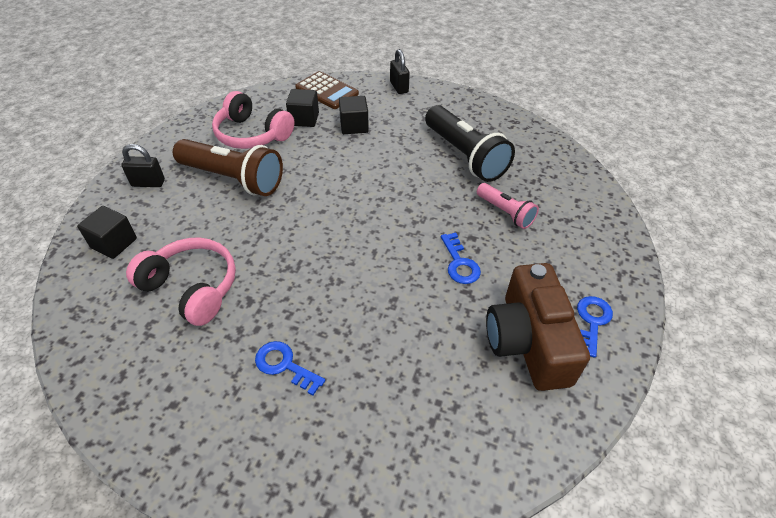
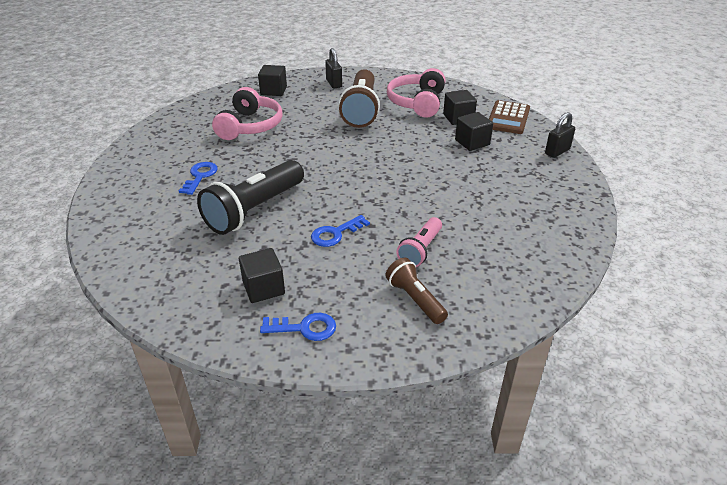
camera: 70 degrees right, 10 degrees down
(465, 155) = (486, 210): black flashlight -> black flashlight (254, 210)
(528, 341) = (263, 288): brown camera -> black cube
(569, 236) = (415, 299): none -> brown flashlight

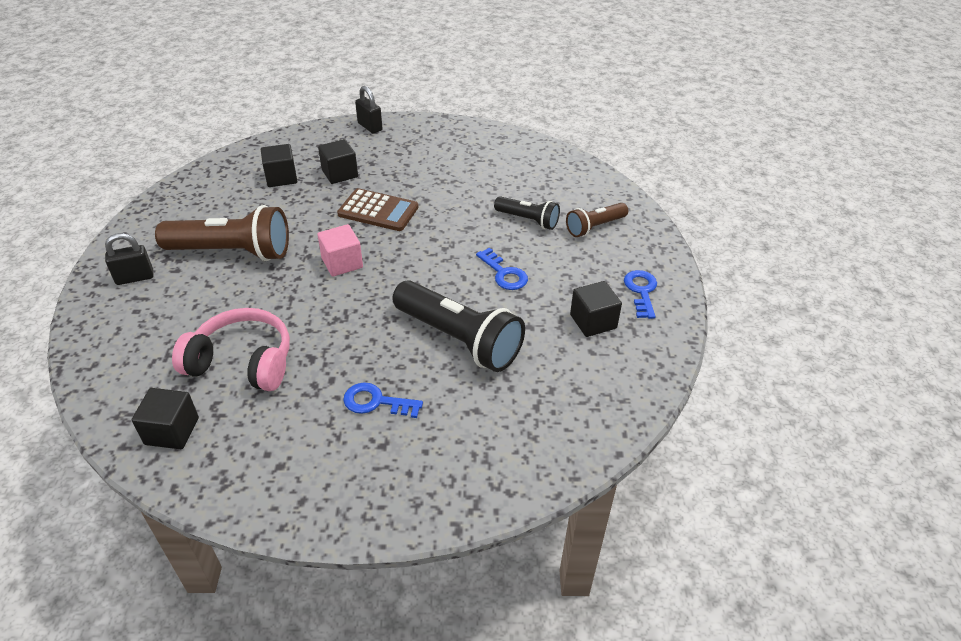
camera: 90 degrees left, 5 degrees up
(273, 91) = (128, 344): black cube -> black cube (172, 431)
(349, 153) = (342, 263): none -> pink cube
(417, 103) = (230, 205): pink headphones -> none
(420, 250) = (528, 220): pink flashlight -> black flashlight
(508, 118) = (293, 145): brown calculator -> brown calculator (378, 211)

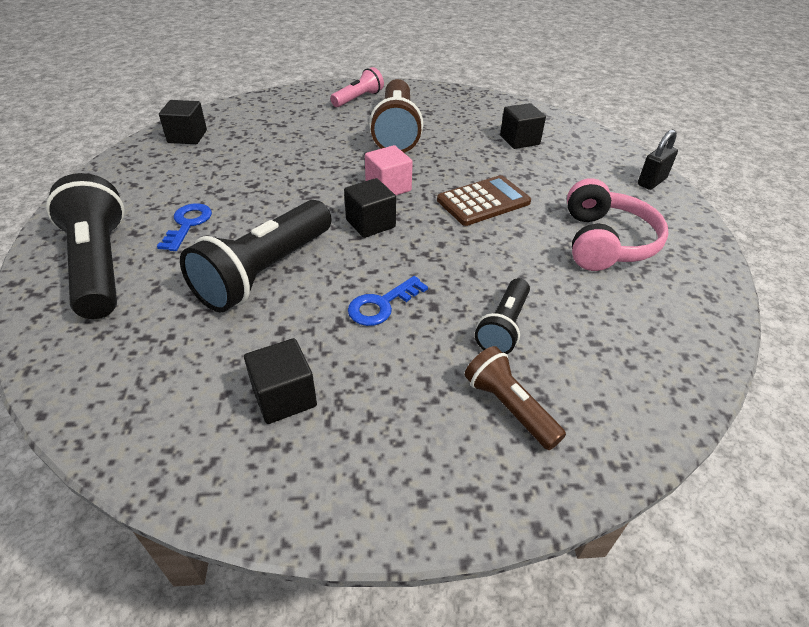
camera: 85 degrees right, 0 degrees up
(135, 278) = (358, 99): black padlock -> pink flashlight
(242, 362) = (254, 154): pink headphones -> pink headphones (605, 242)
(340, 174) = (543, 171): black cube -> black cube (370, 223)
(378, 211) = (483, 201): brown calculator -> brown calculator turned 135 degrees counterclockwise
(436, 461) = (99, 265): none -> black flashlight
(641, 291) = (351, 465): blue key -> none

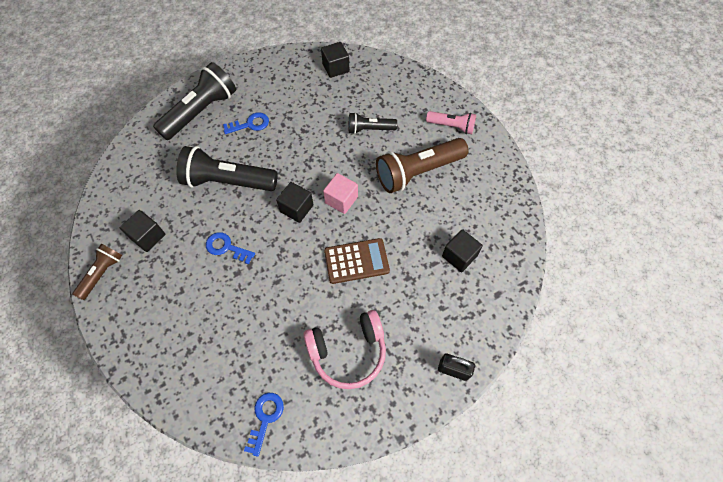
camera: 65 degrees right, 20 degrees up
(483, 201) = (356, 261): brown calculator -> brown calculator turned 45 degrees counterclockwise
(503, 327) = (235, 315): black flashlight -> black flashlight (369, 129)
(509, 407) = (176, 336): brown flashlight -> brown flashlight (102, 273)
(681, 339) = (265, 418): none -> blue key

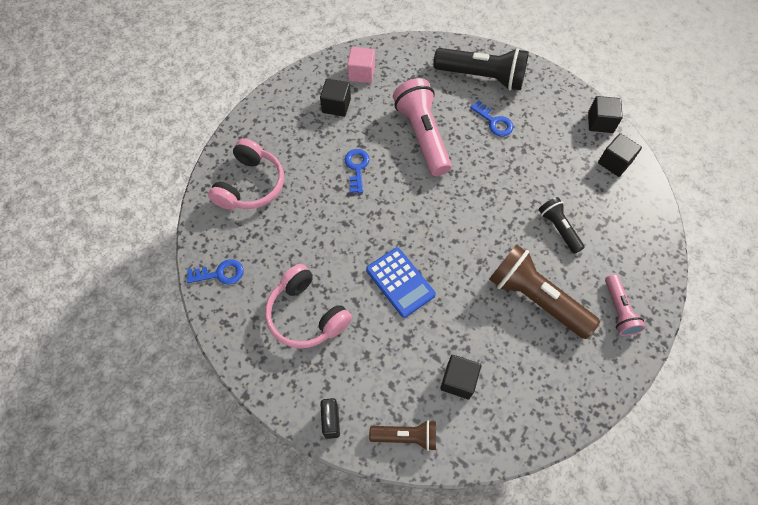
camera: 65 degrees right, 0 degrees up
(102, 273) = (288, 93): brown flashlight -> brown flashlight (406, 436)
(185, 351) = (251, 185): none -> pink headphones
(228, 181) = (422, 135): black flashlight -> pink flashlight
(296, 208) = (427, 204): black cube -> black cube (600, 122)
(341, 200) = (459, 239): pink cube -> pink cube (361, 73)
(356, 261) = (400, 282): brown calculator -> blue calculator

